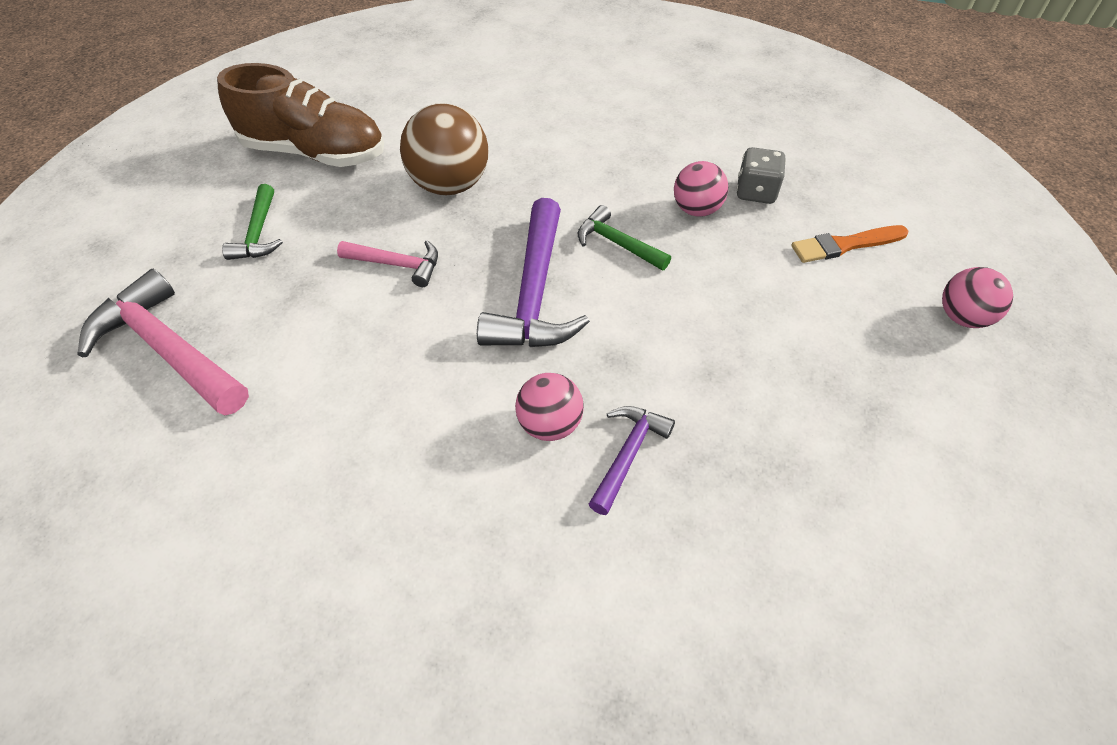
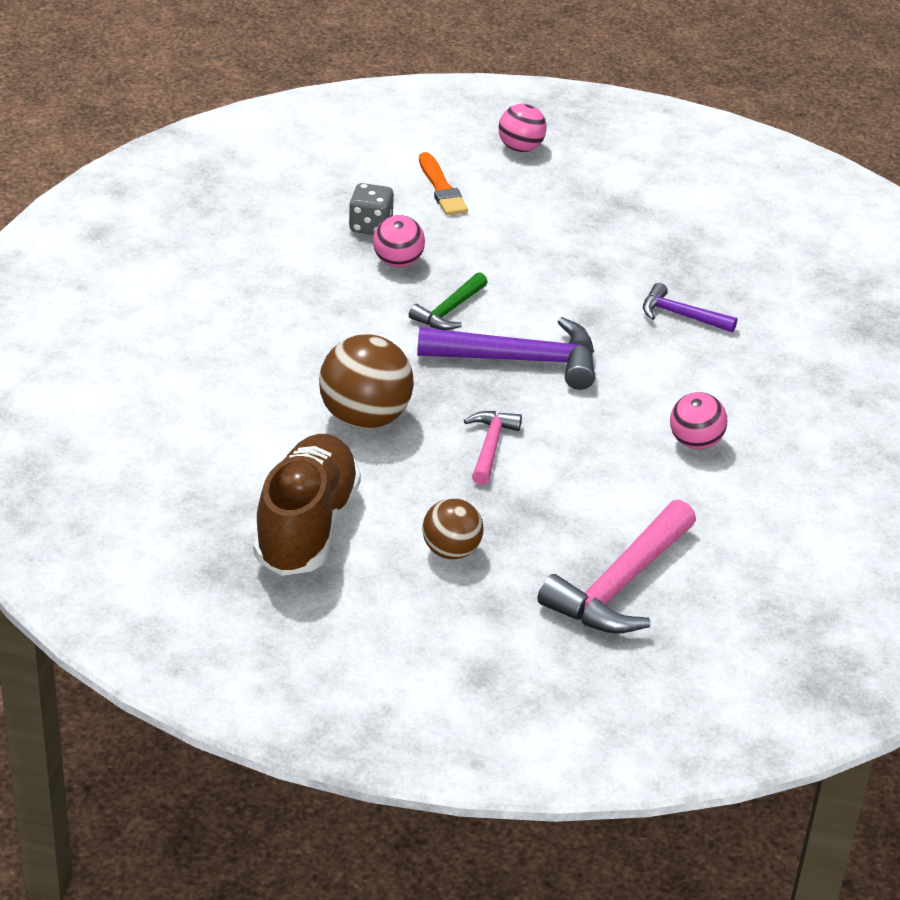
camera: 95 degrees left, 15 degrees down
(258, 233) = (451, 551): green hammer -> brown ball
(549, 424) = (661, 352): pink ball -> pink ball (695, 442)

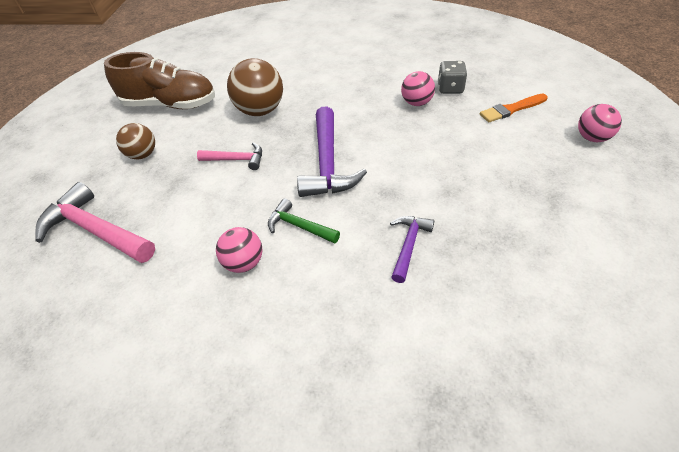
camera: 90 degrees right, 10 degrees up
(449, 311) = (372, 128): green hammer -> green hammer (299, 226)

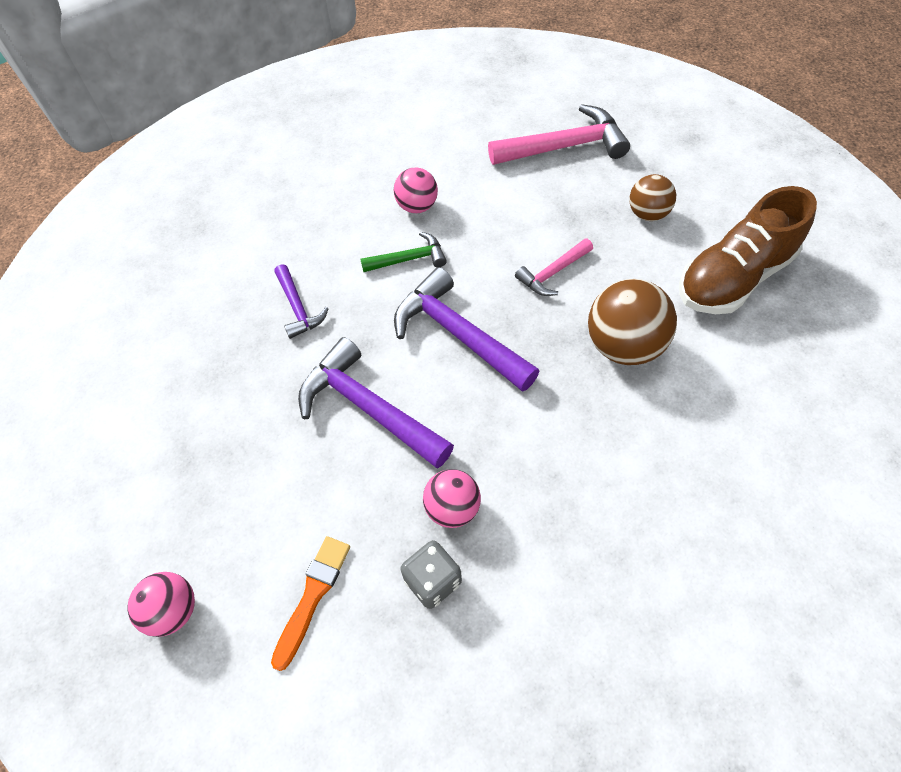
camera: 135 degrees right, 10 degrees up
(417, 160) = (368, 408): none -> purple hammer

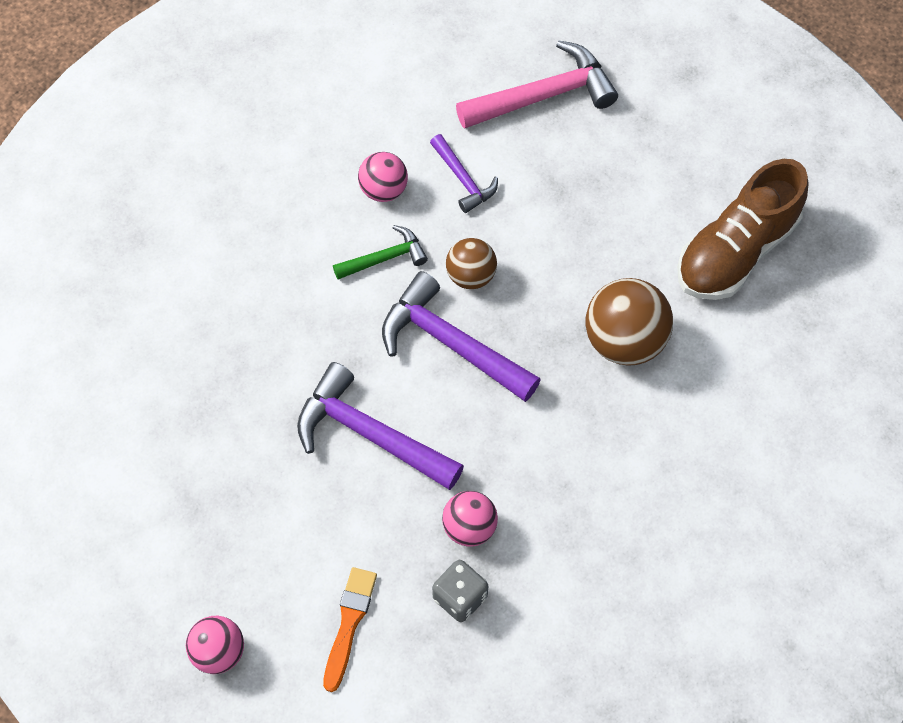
camera: 10 degrees left, 5 degrees up
(298, 308) = (273, 328): purple hammer -> purple hammer (463, 179)
(553, 273) = (544, 262): pink hammer -> none
(647, 214) = (642, 179): brown ball -> brown ball (471, 275)

